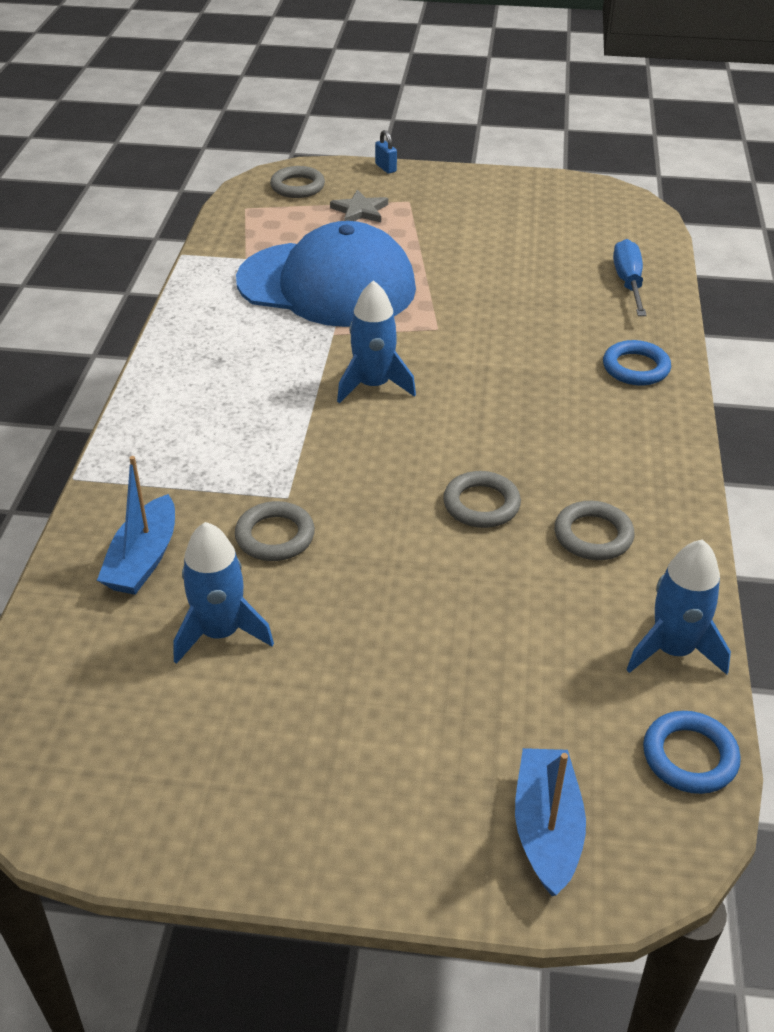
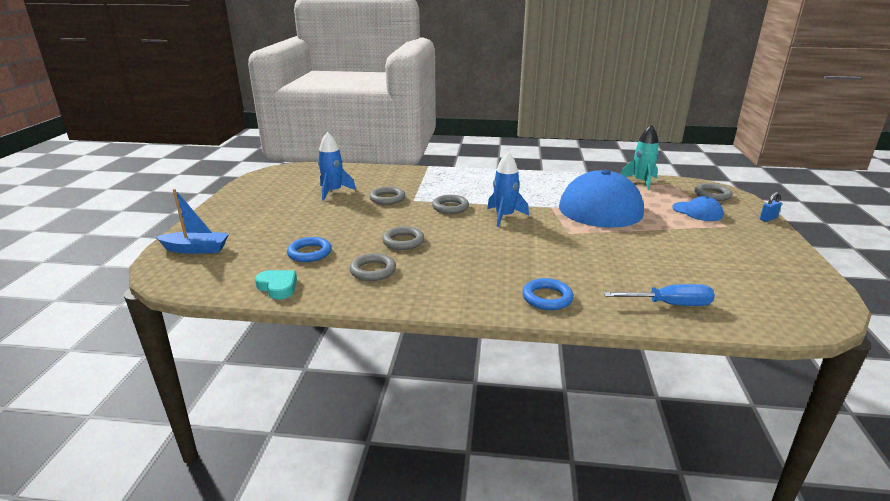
camera: 90 degrees right, 15 degrees down
(143, 559) = (378, 178): blue boat -> none
(232, 233) = (641, 182): none -> turquoise rocket
(328, 447) = (450, 207): none -> grey ring
(360, 211) = (697, 212): grey star -> blue cap
(673, 650) = (278, 287): blue rocket -> turquoise heart
(689, 756) = (208, 285): blue ring -> blue ring (309, 253)

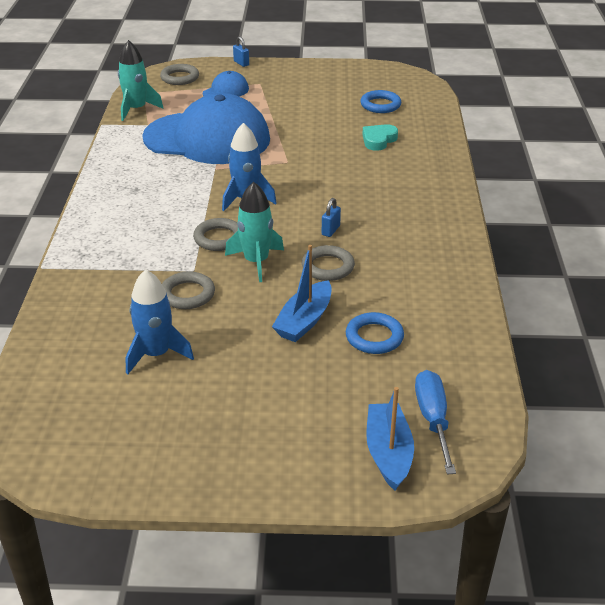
camera: 95 degrees left, 10 degrees up
(278, 287) = (463, 345): turquoise heart -> turquoise heart (378, 140)
(341, 231) = (304, 321): none -> blue boat
(373, 270) = (405, 281): grey ring -> none
(417, 218) = (256, 262): none -> turquoise rocket
(455, 245) = (330, 230): none -> blue padlock
(547, 298) = (426, 179): blue ring -> blue ring (380, 105)
(669, 304) = (417, 127): blue screwdriver -> blue screwdriver (433, 420)

